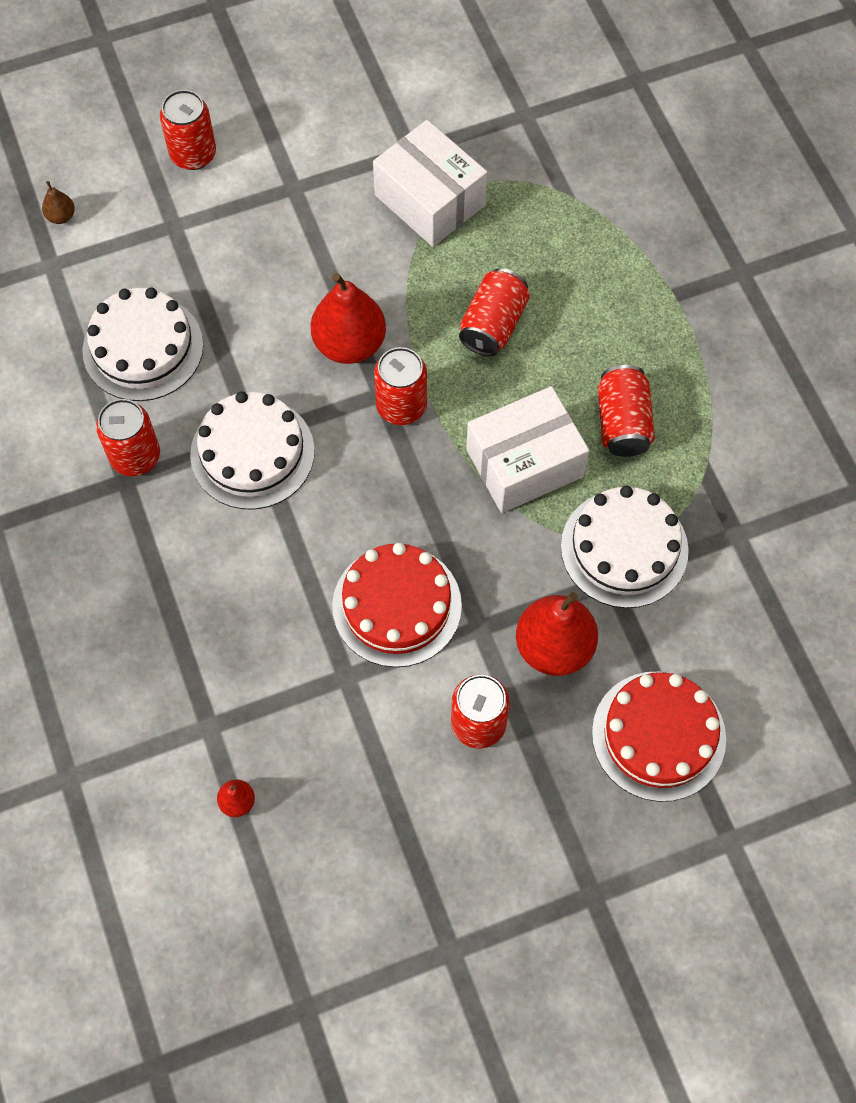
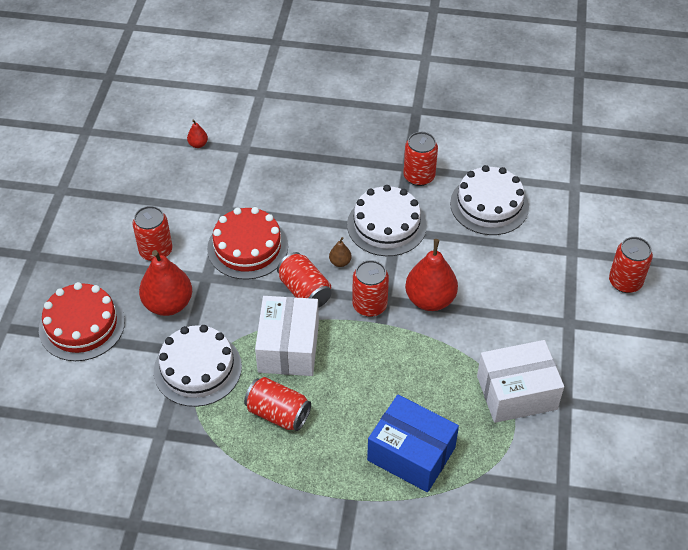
camera: 120 degrees right, 15 degrees down
(61, 216) = (608, 202): brown pear -> brown pear (340, 262)
(493, 324) = (396, 380): red can -> red can (305, 291)
(579, 265) = (411, 454): none -> blue box

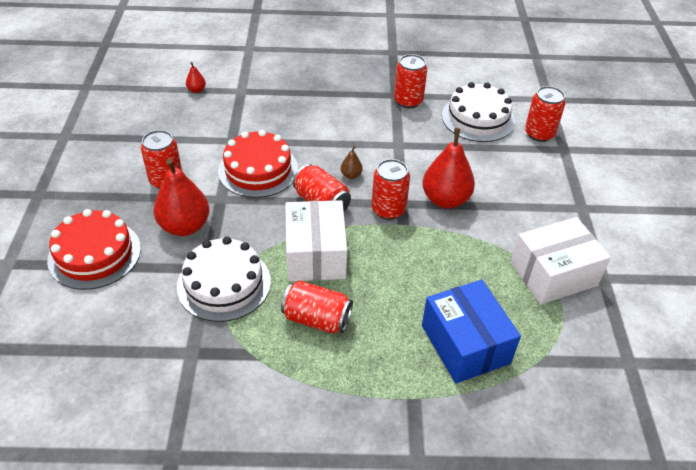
camera: 10 degrees left, 5 degrees down
(386, 225) = (388, 141): white cake -> none
(411, 454) = (465, 344): blue box -> blue box turned 45 degrees clockwise
(625, 282) = (620, 169): red can -> red can (539, 134)

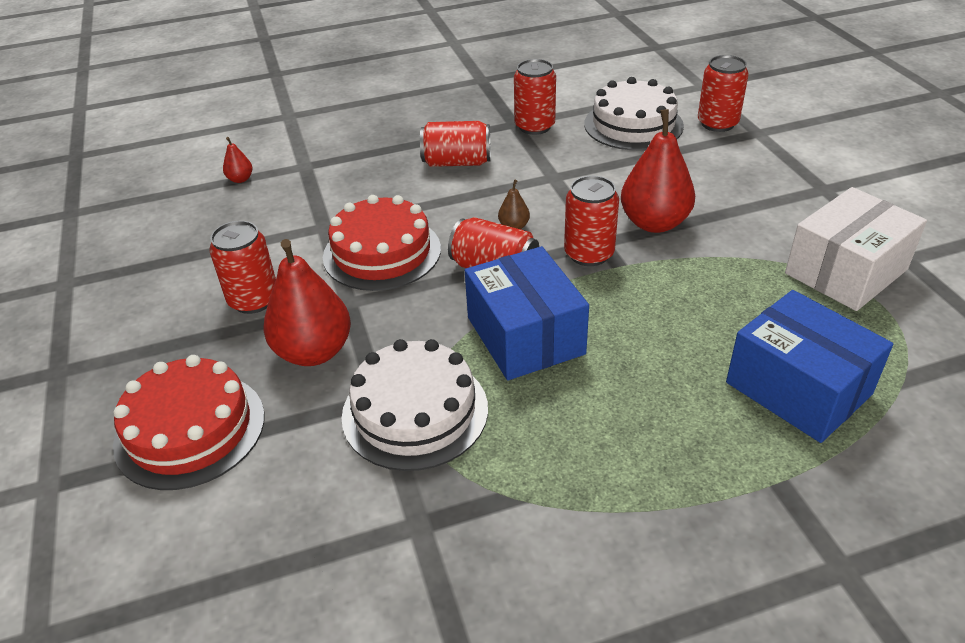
camera: 15 degrees left, 5 degrees down
(315, 254) = (525, 335): white box -> blue box
(317, 319) = (578, 418): red can -> red can (457, 162)

